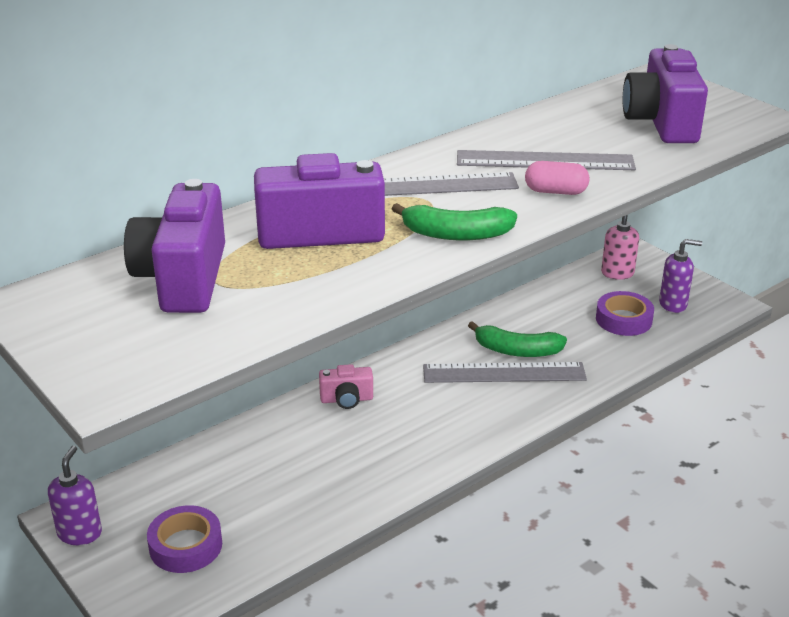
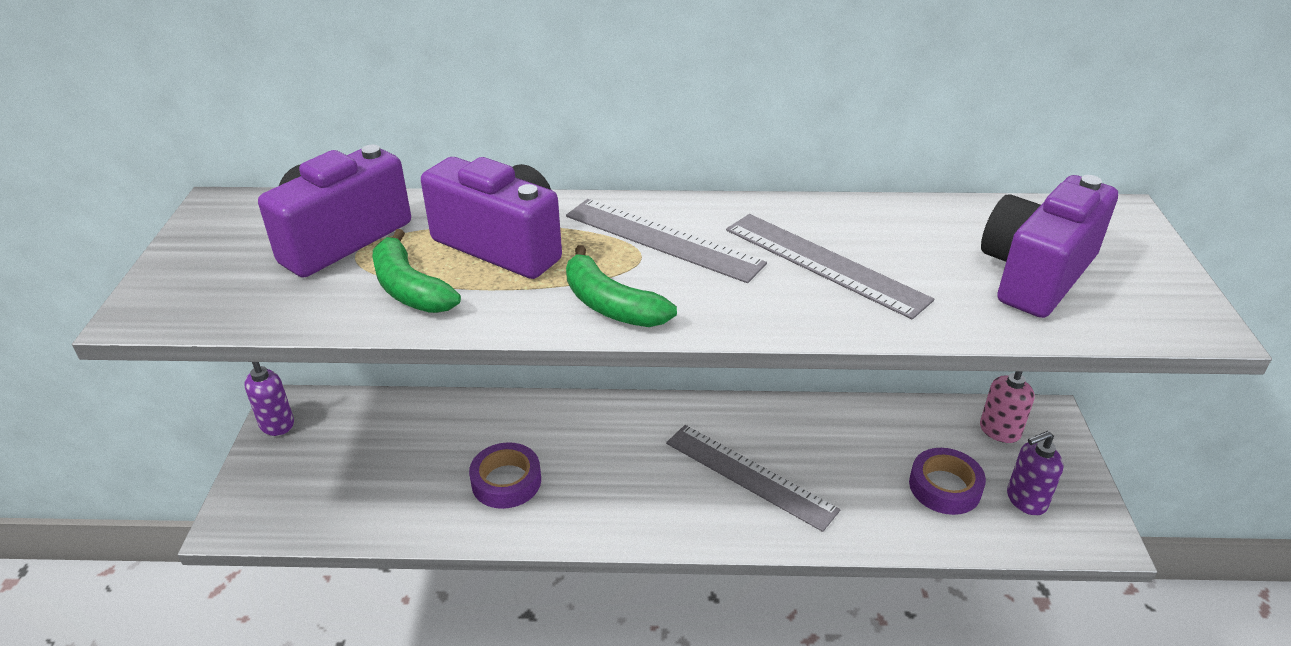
camera: 40 degrees right, 5 degrees up
(186, 546) = (323, 480): purple tape -> purple tape (506, 481)
(346, 399) = (583, 422): pink camera -> none
(517, 351) = (789, 460): green banana -> green banana (409, 289)
(555, 192) = (781, 304): pink capsule -> none
(673, 304) = (1026, 500): purple soap dispenser -> purple soap dispenser turned 120 degrees clockwise

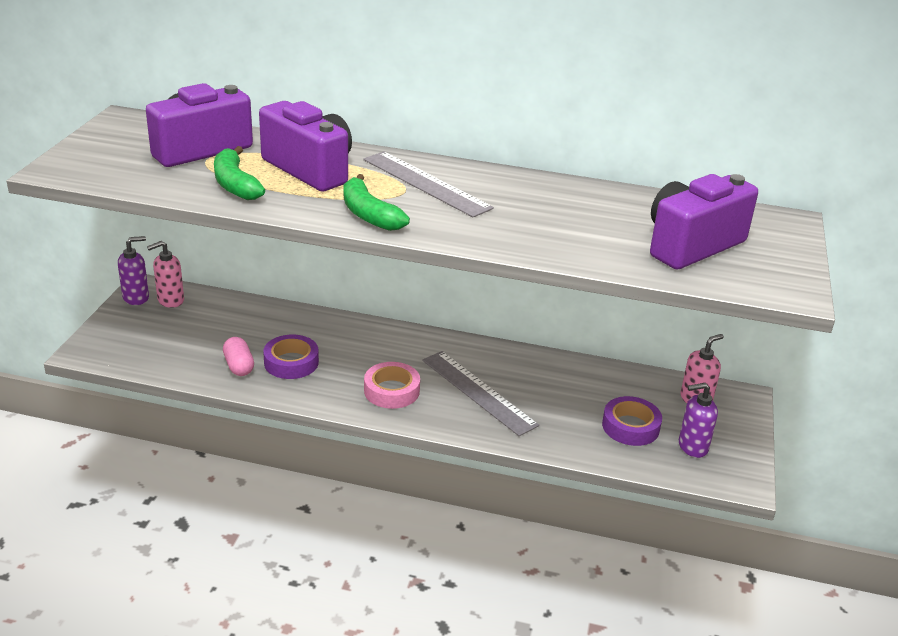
camera: 10 degrees right, 5 degrees down
(323, 418) = (170, 300): none -> pink soap dispenser
(441, 501) = (239, 366): none -> pink capsule
(645, 497) = (391, 391): none -> pink tape
(824, 264) = (536, 215): grey ruler -> none

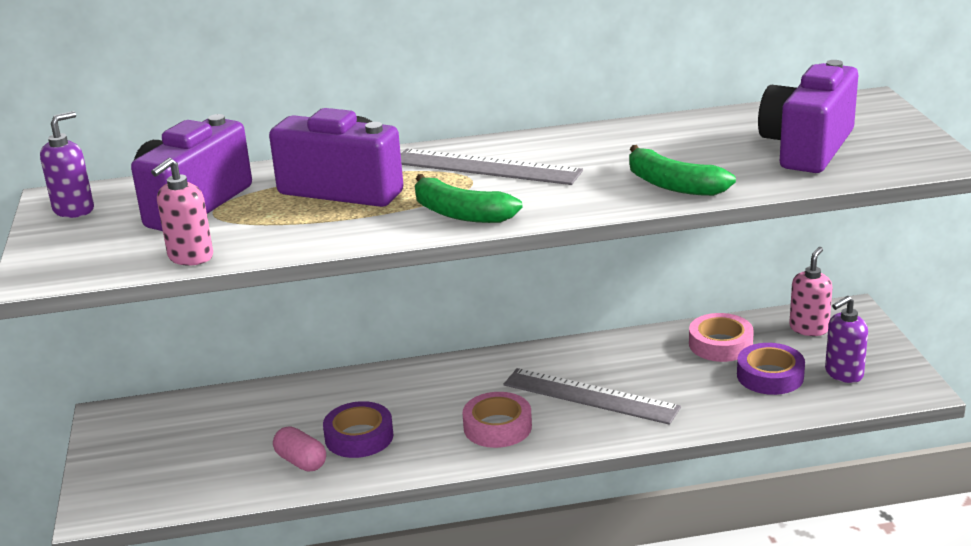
camera: 20 degrees left, 5 degrees down
(136, 298) = (106, 431): purple soap dispenser -> purple soap dispenser (74, 210)
(170, 300) = (152, 419): pink soap dispenser -> pink soap dispenser (190, 257)
(235, 184) = (277, 228): green banana -> green banana (673, 185)
(613, 387) = (720, 344): none -> pink tape

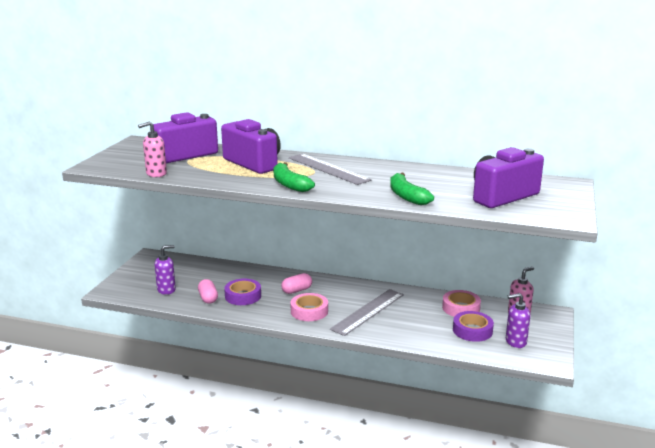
camera: 25 degrees right, 5 degrees down
(74, 210) = (137, 147): purple soap dispenser -> purple soap dispenser (166, 290)
(441, 397) = (297, 290): none -> pink capsule
(590, 396) = (368, 311): grey ruler -> grey ruler turned 75 degrees clockwise

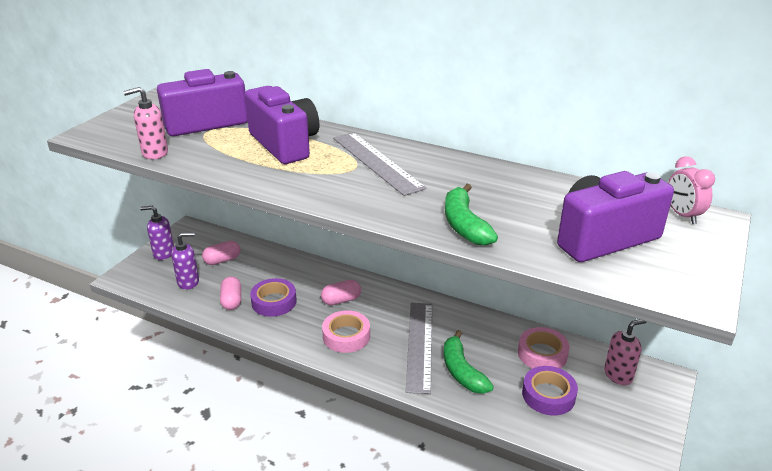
camera: 10 degrees right, 10 degrees up
(189, 274) = (222, 260): none -> pink capsule
(289, 184) = (313, 187): green banana -> green banana (462, 371)
(368, 311) = (419, 345): grey ruler -> grey ruler turned 45 degrees counterclockwise
(515, 342) = (603, 423): purple soap dispenser -> purple soap dispenser (163, 253)
(549, 182) = (682, 215): none -> pink clock

